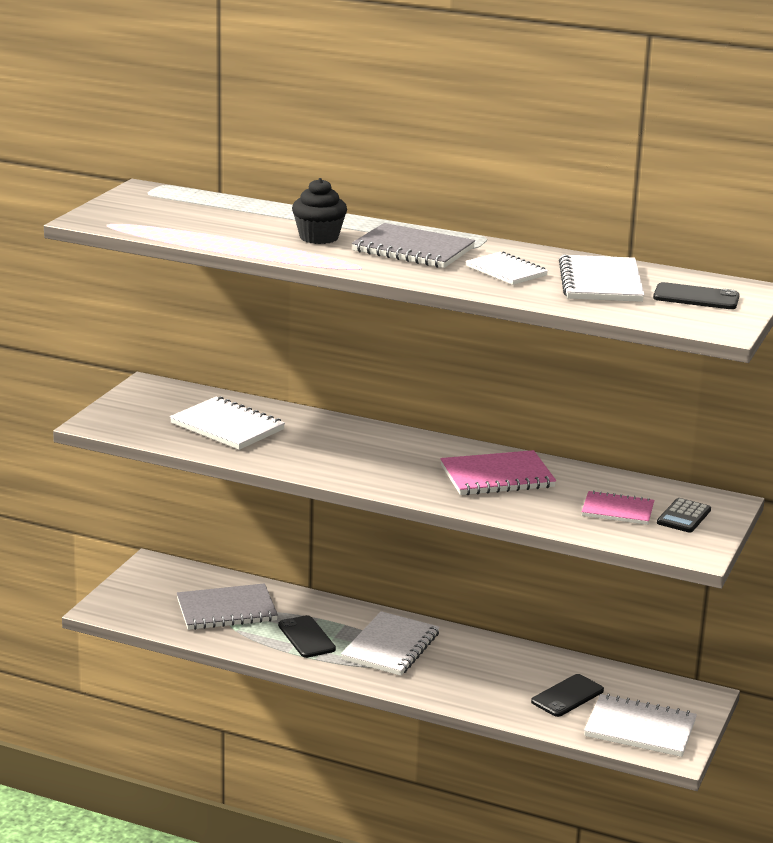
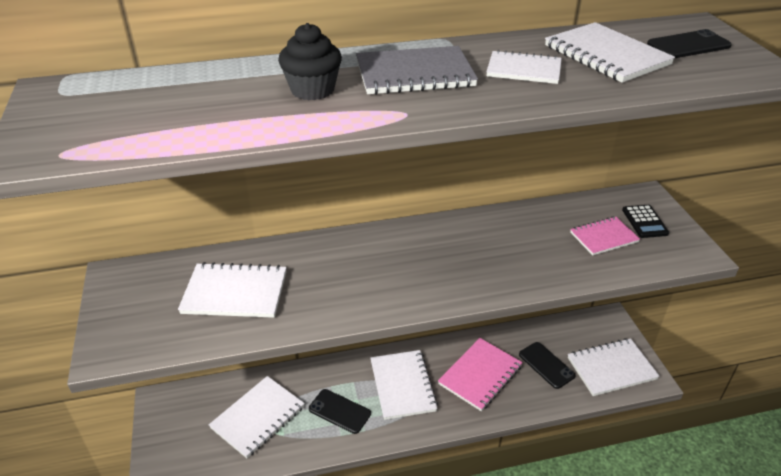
camera: 35 degrees left, 15 degrees up
(226, 610) = (258, 417): grey notebook -> white notebook
(497, 477) = (493, 244): pink notebook -> pink notebook (480, 375)
(567, 696) = (546, 365): black phone -> black phone turned 45 degrees counterclockwise

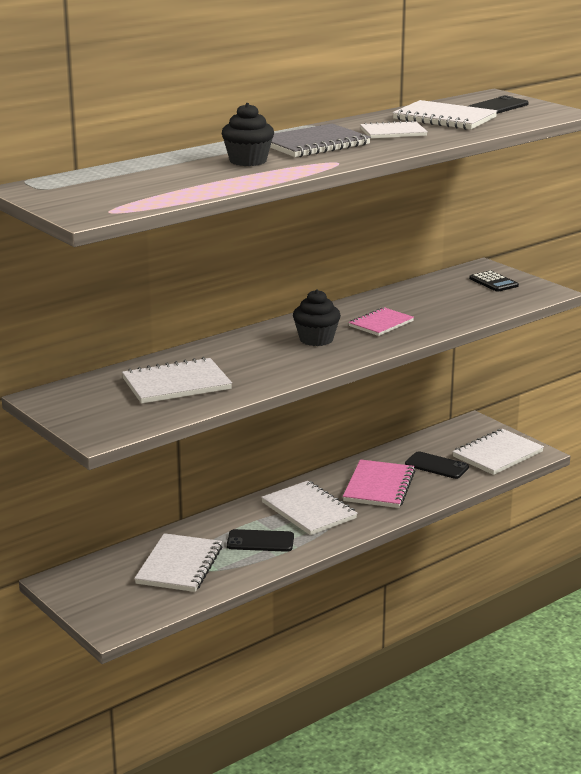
camera: 25 degrees left, 15 degrees down
(410, 263) = (316, 339): none -> black cupcake
(603, 237) = (467, 296): pink notebook -> pink notebook (381, 324)

